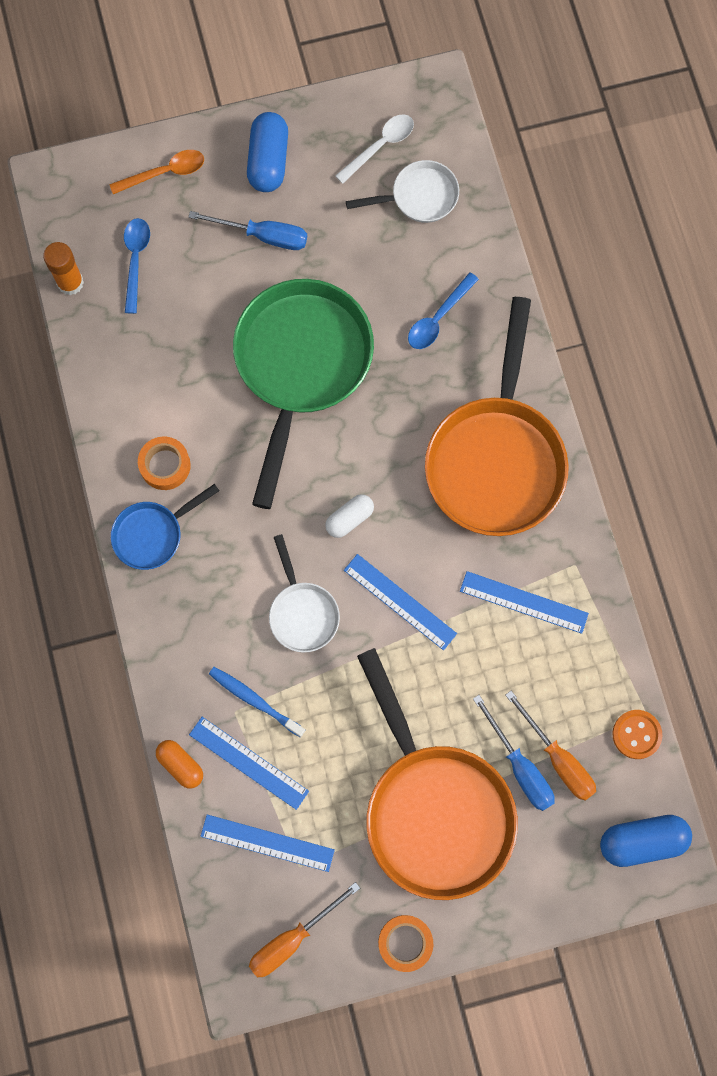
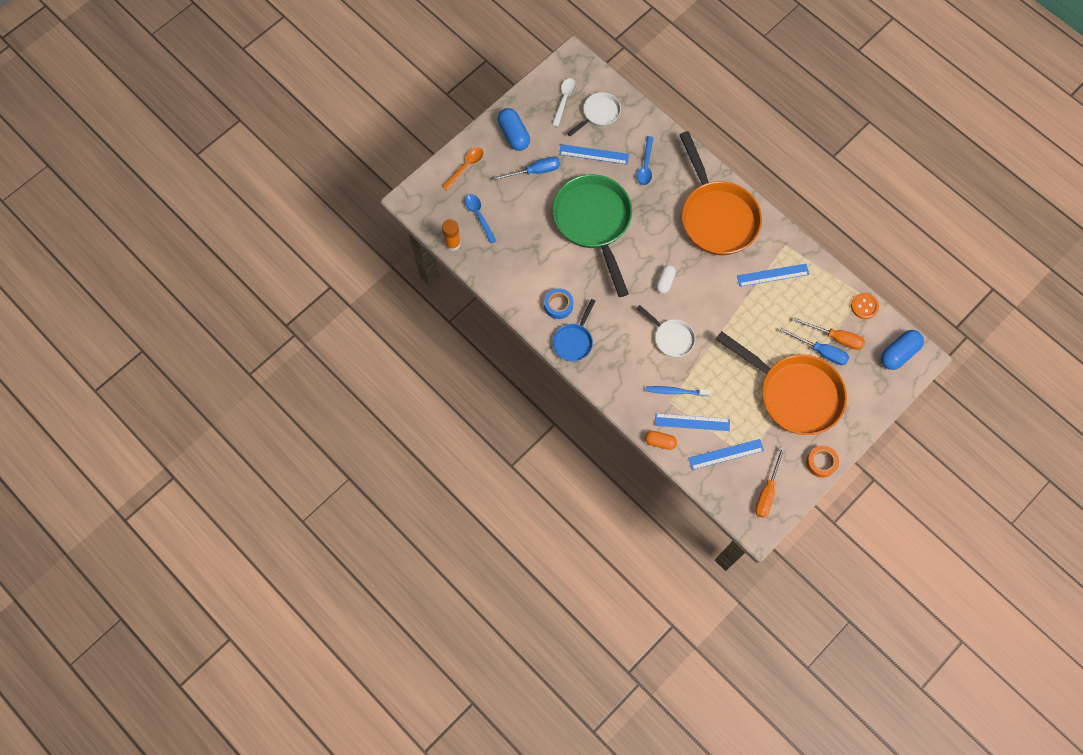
camera: 30 degrees left, 5 degrees down
(165, 465) = (558, 305): orange tape -> blue tape
(400, 601) = (714, 307): blue ruler -> blue ruler (593, 154)

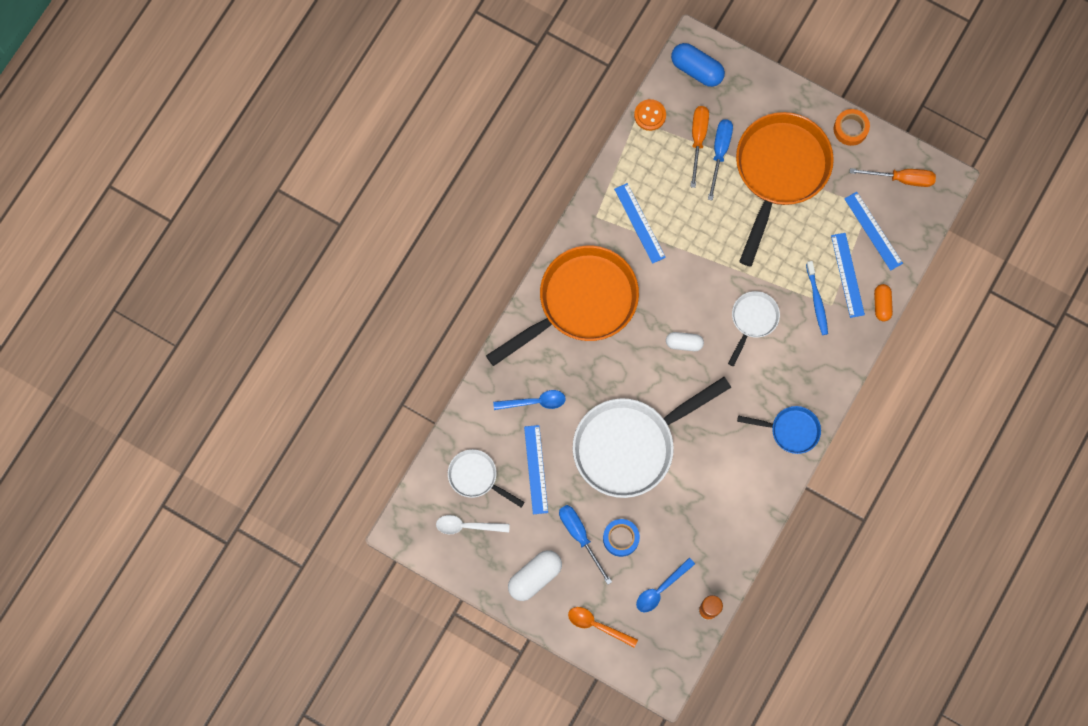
camera: 105 degrees left, 5 degrees up
(514, 134) = (535, 577): blue capsule -> white capsule
(558, 305) = (751, 460): blue tape -> blue tape (621, 538)
(594, 223) = (630, 445): green pan -> white pan

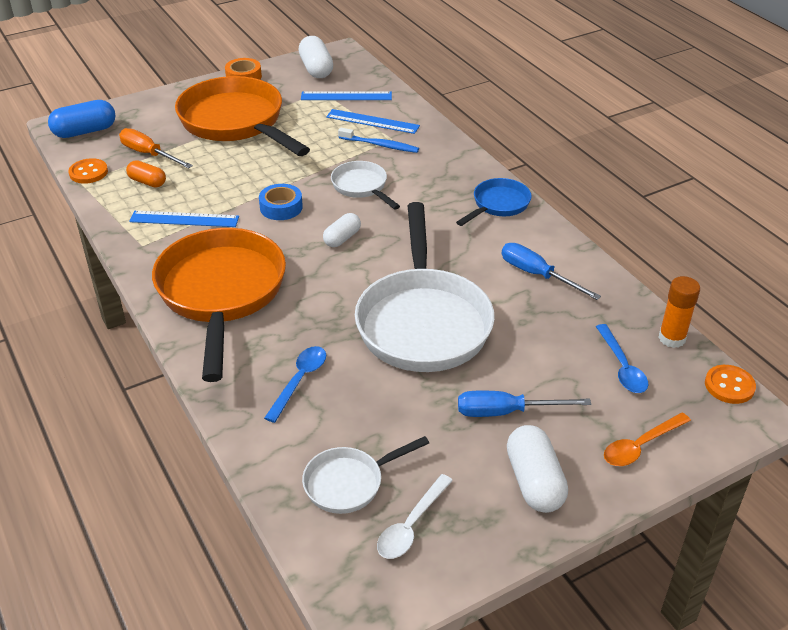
camera: 60 degrees left, 35 degrees down
(536, 469) = (386, 417): blue ruler -> none
(621, 538) = (533, 376): blue tape -> blue tape (281, 207)
(682, 661) = (729, 386): none -> orange button
(719, 153) = (177, 147): blue screwdriver -> blue screwdriver (537, 275)
(881, 305) = (419, 114): orange capsule -> orange capsule (147, 182)
(901, 179) = (316, 69): orange screwdriver -> white capsule

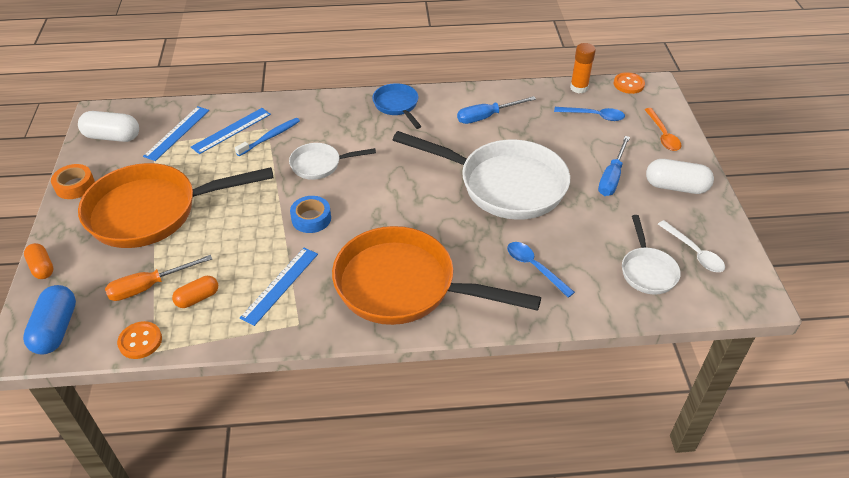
camera: 65 degrees left, 5 degrees up
(145, 100) = (42, 267): none -> orange capsule
(342, 238) = (380, 196): white capsule -> none

